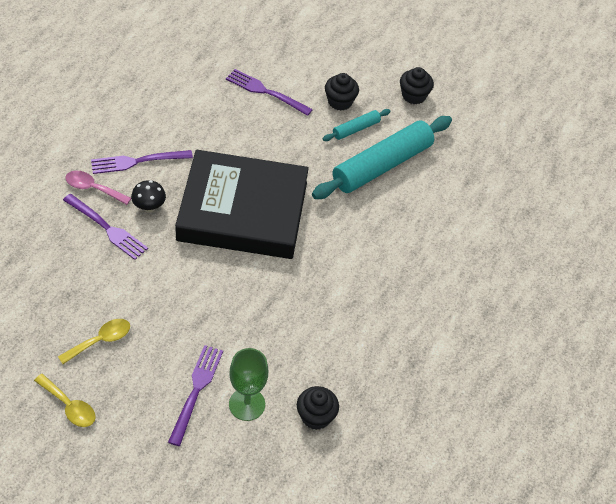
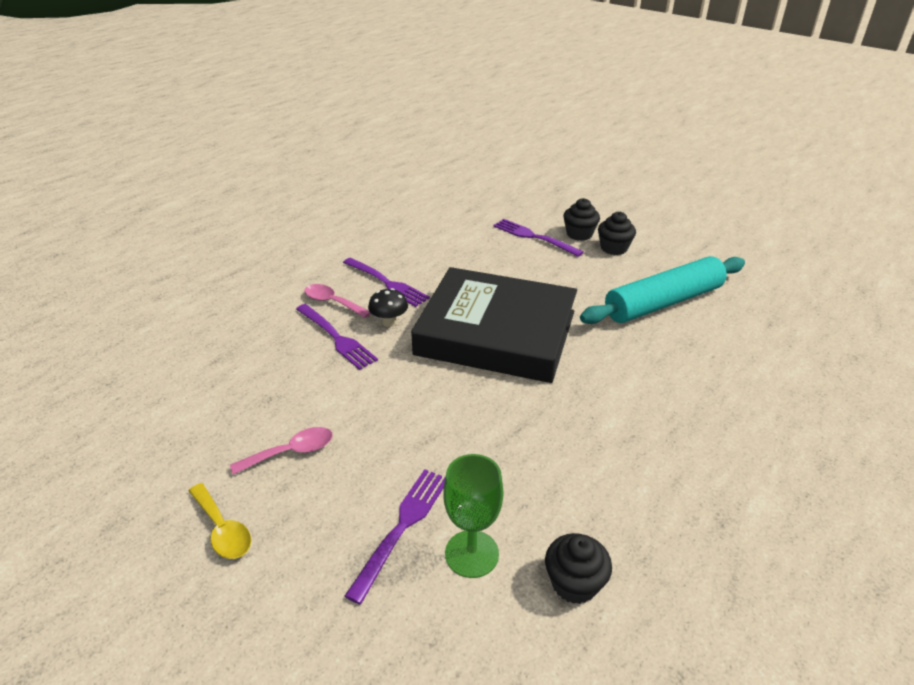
camera: 15 degrees right, 15 degrees down
(100, 340) = (291, 452): yellow spoon -> pink spoon
(137, 161) = (387, 283): purple fork -> purple fork turned 135 degrees counterclockwise
(356, 129) = (632, 270): turquoise rolling pin -> none
(414, 95) = (696, 247): black cupcake -> black cupcake (579, 234)

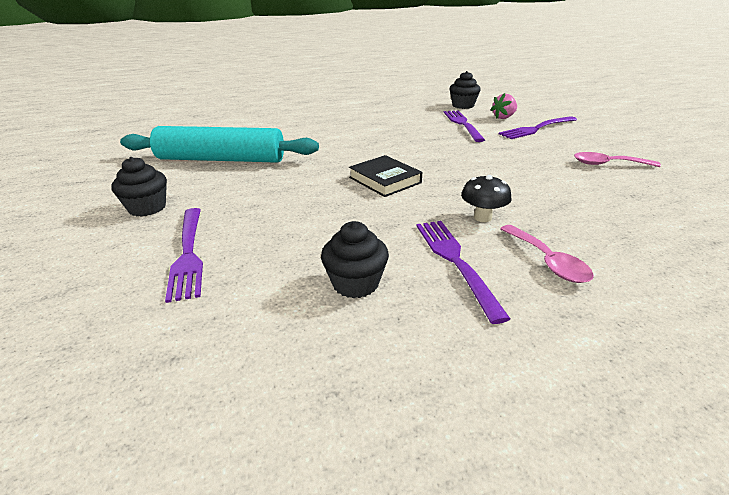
camera: 145 degrees left, 5 degrees down
(223, 529) = (655, 148): yellow spoon -> none
(336, 338) = (552, 221): purple fork -> purple fork (462, 124)
(471, 554) = (503, 117): green goblet -> pink strawberry
(496, 333) = (385, 180): black book -> black book, size x0.41
(579, 234) = (136, 236): black cupcake -> black cupcake (355, 283)

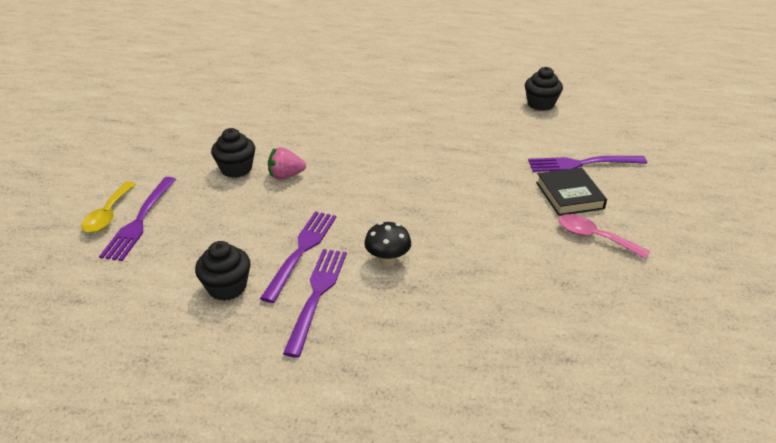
camera: 25 degrees right, 5 degrees up
(141, 259) = (108, 214): none -> yellow spoon
(147, 208) = (143, 165): black cupcake -> black cupcake (236, 169)
(221, 159) = (234, 123): turquoise rolling pin -> none
(385, 180) = (348, 190): black book -> black book (569, 195)
(462, 124) = (505, 135): purple fork -> purple fork (301, 251)
(503, 117) = (565, 136): pink strawberry -> pink strawberry (286, 176)
(548, 262) = (389, 322): pink spoon -> none

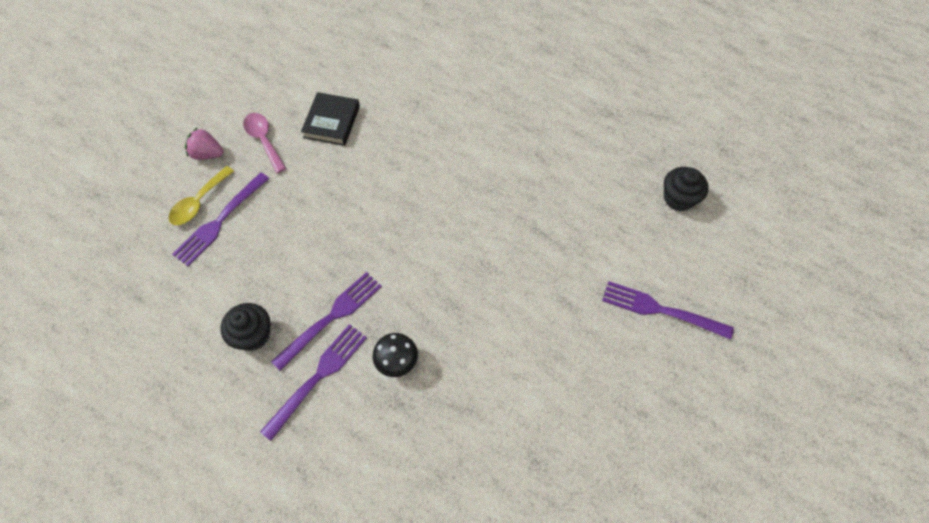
camera: 25 degrees right, 25 degrees up
(236, 169) = (327, 183): black cupcake -> none
(286, 176) = (365, 210): pink strawberry -> pink strawberry (207, 154)
(569, 195) = (616, 350): black book -> black book (332, 122)
(594, 237) = (602, 417): pink spoon -> pink spoon (264, 140)

